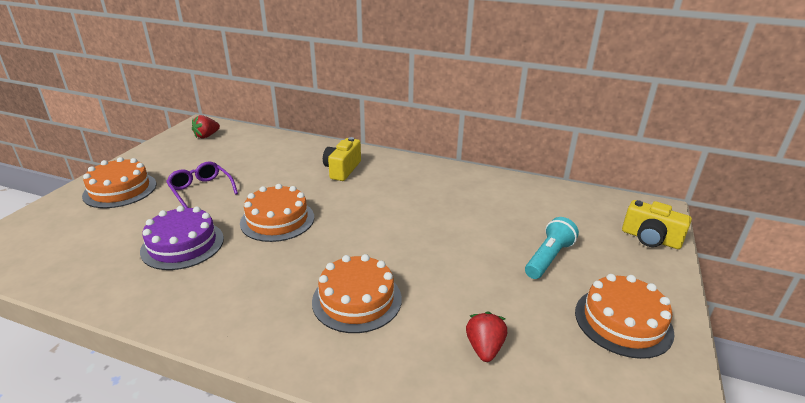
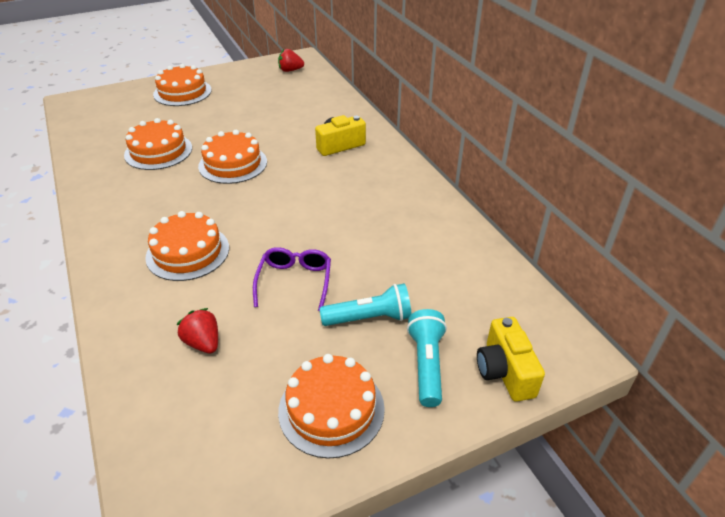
camera: 45 degrees right, 10 degrees up
(182, 244) = (158, 151): purple cake -> orange cake
(201, 190) = (223, 115): purple glasses -> purple glasses (295, 281)
(484, 348) = (203, 343): red strawberry -> red strawberry turned 90 degrees counterclockwise
(617, 261) = (426, 364): none -> turquoise flashlight

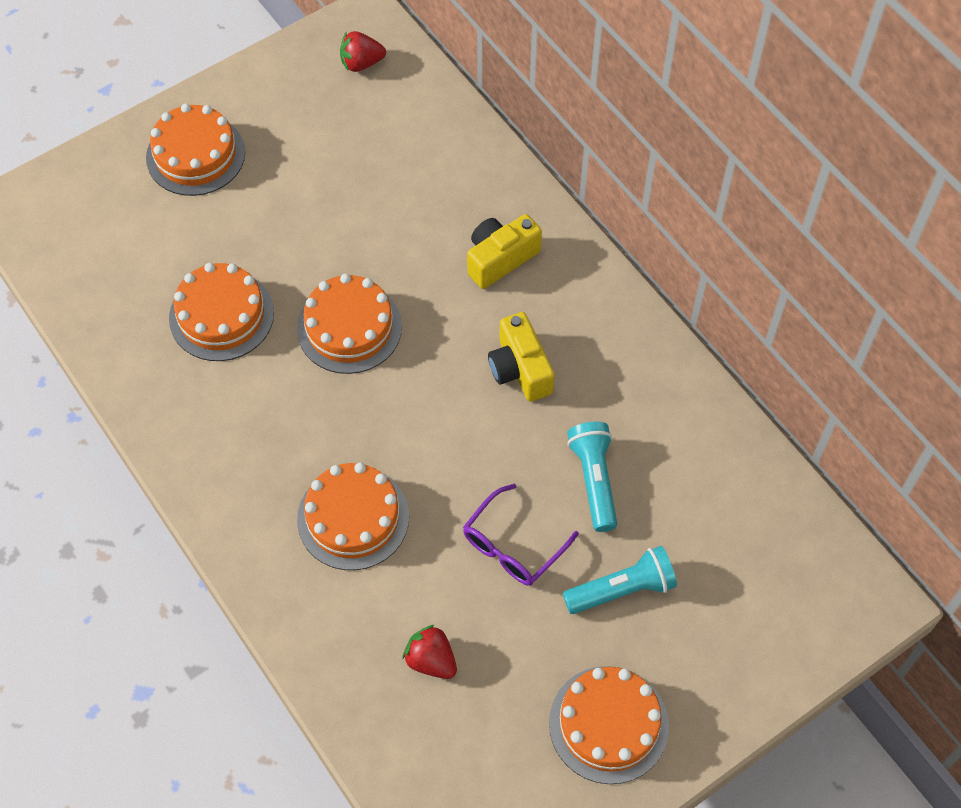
camera: 10 degrees left, 20 degrees up
(295, 281) = (513, 546): purple glasses -> purple glasses turned 135 degrees counterclockwise
(426, 364) = (703, 646): turquoise flashlight -> turquoise flashlight (594, 480)
(504, 371) = (793, 641): yellow camera -> yellow camera (520, 369)

